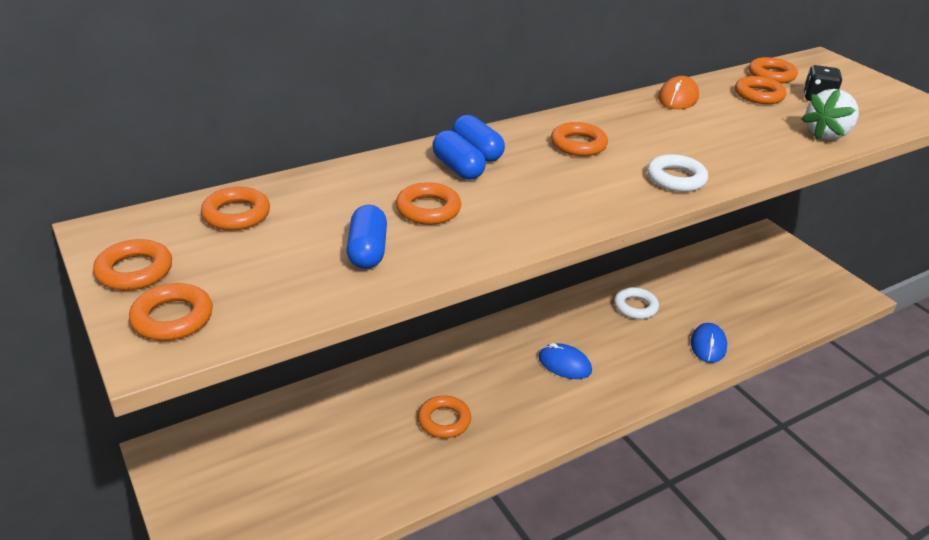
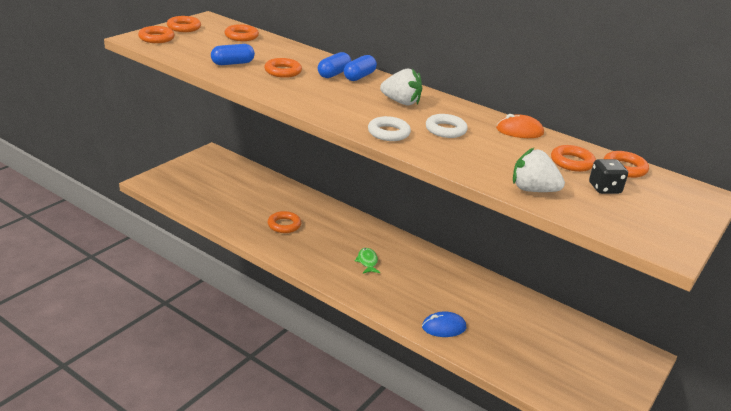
camera: 65 degrees right, 5 degrees down
(564, 364) = (367, 262): blue mouse -> green fish
(578, 144) = (401, 102): orange ring -> white strawberry
(635, 307) = (459, 286): white ring -> white ring (445, 130)

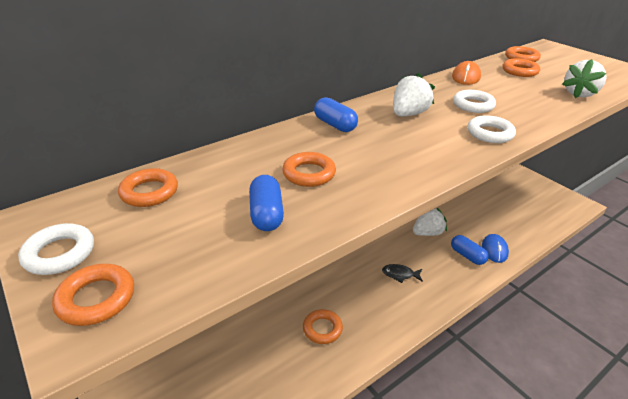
camera: 70 degrees left, 5 degrees up
(184, 27) = (59, 253): orange ring -> white ring
(334, 74) = (323, 139): blue capsule -> blue capsule (467, 256)
(367, 262) = (400, 274): green fish -> black fish
(442, 279) = (427, 233): none -> white strawberry
(604, 188) = (560, 70): black dice -> none

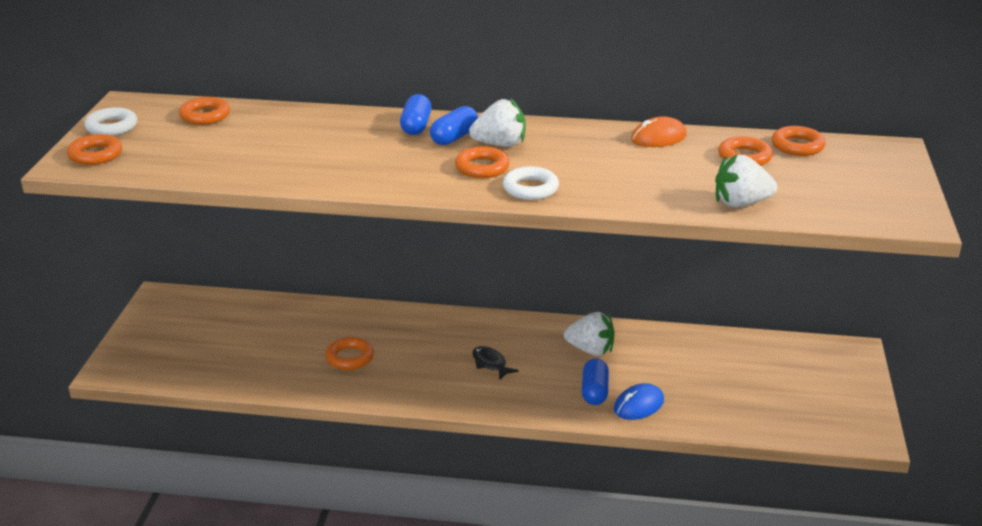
camera: 45 degrees right, 5 degrees down
(266, 214) = (243, 159): blue capsule -> blue capsule (454, 137)
(309, 174) = (318, 149): orange ring -> orange ring (482, 167)
(473, 105) = (584, 163): white ring -> none

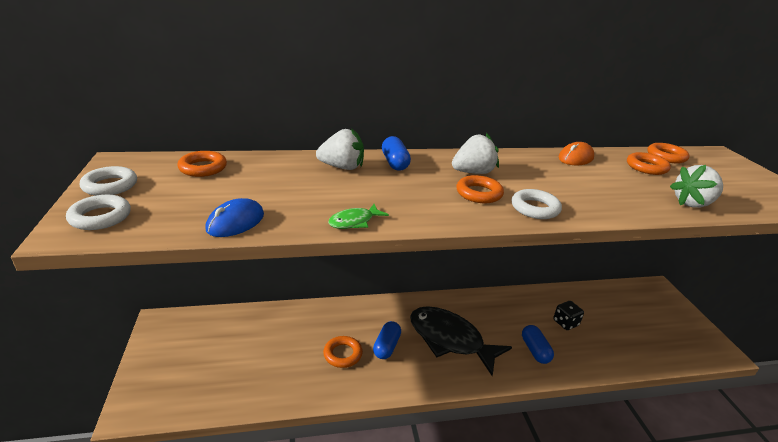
camera: 20 degrees left, 0 degrees up
(95, 155) = (100, 217): orange ring -> white ring
(322, 182) = (354, 222): none -> green fish
(454, 137) = (433, 170): blue capsule -> blue capsule (386, 346)
(490, 364) = (450, 339): black fish -> black fish, size x2.42
(590, 350) = (509, 314): white strawberry -> white strawberry (342, 167)
(638, 405) = (571, 356): blue mouse -> blue mouse (235, 222)
(664, 370) = (565, 323): none -> black dice

